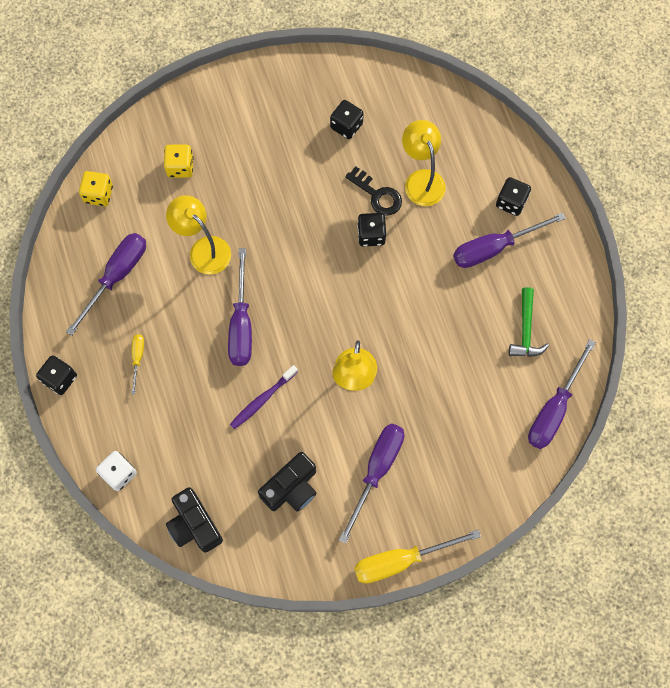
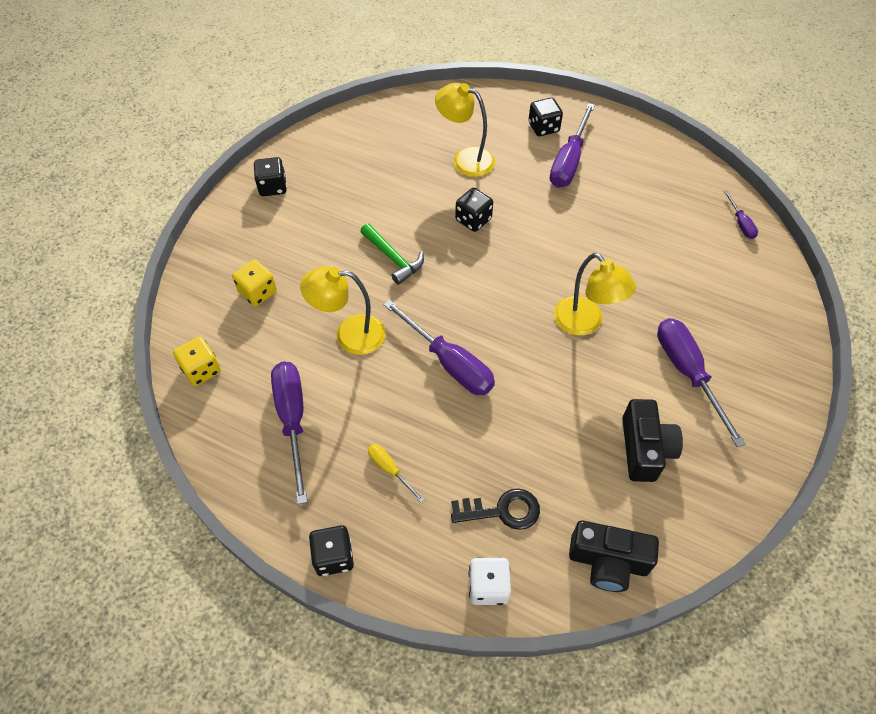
camera: 45 degrees left, 15 degrees down
(262, 399) = (536, 403): purple toothbrush -> none
(346, 126) = (366, 167): black dice -> black dice (273, 187)
(377, 195) = (445, 192): black key -> black key (502, 510)
(401, 560) = (791, 421): yellow screwdriver -> none
(526, 330) = (657, 192): green hammer -> green hammer (393, 258)
(554, 409) = (740, 223): purple screwdriver -> purple screwdriver, size x0.50

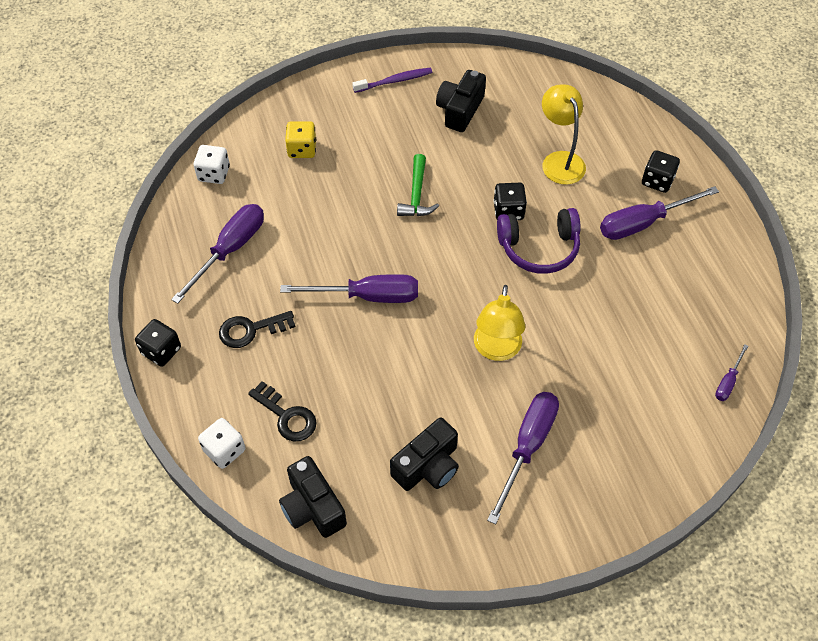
camera: 45 degrees right, 0 degrees up
(201, 370) = (214, 174): yellow dice -> white dice
(273, 187) = (394, 81): black dice -> purple toothbrush
(349, 335) = (326, 224): yellow lamp -> none
(350, 174) = (460, 110): none -> black camera
(390, 469) = (250, 330): yellow screwdriver -> black key
(449, 363) = (367, 296): purple screwdriver -> purple screwdriver turned 90 degrees counterclockwise
(525, 229) = (539, 248): none -> purple headphones

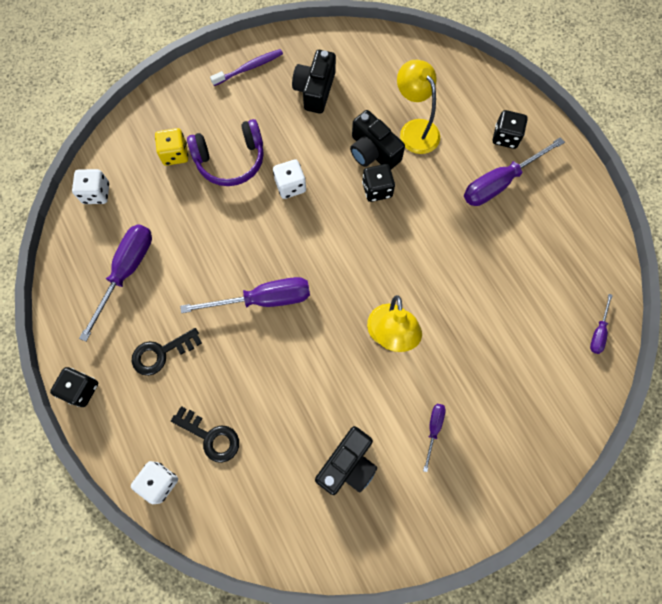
camera: 10 degrees left, 15 degrees up
(312, 507) = (251, 525): black camera -> black camera (373, 151)
(417, 195) = (290, 186): green hammer -> white dice
(527, 447) = (433, 429): purple screwdriver -> purple screwdriver, size x0.50
(539, 248) = (411, 223): purple headphones -> purple headphones (230, 160)

